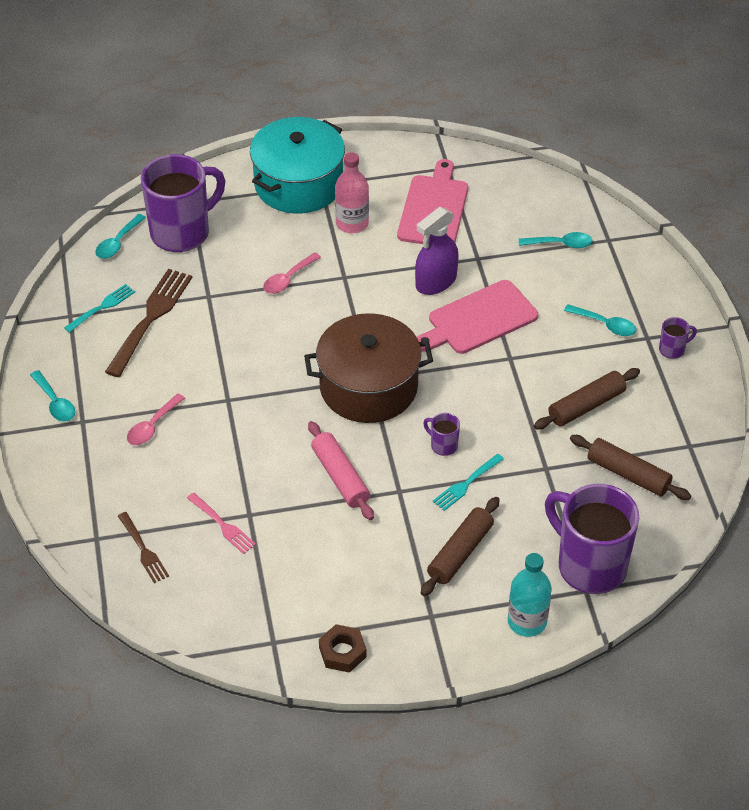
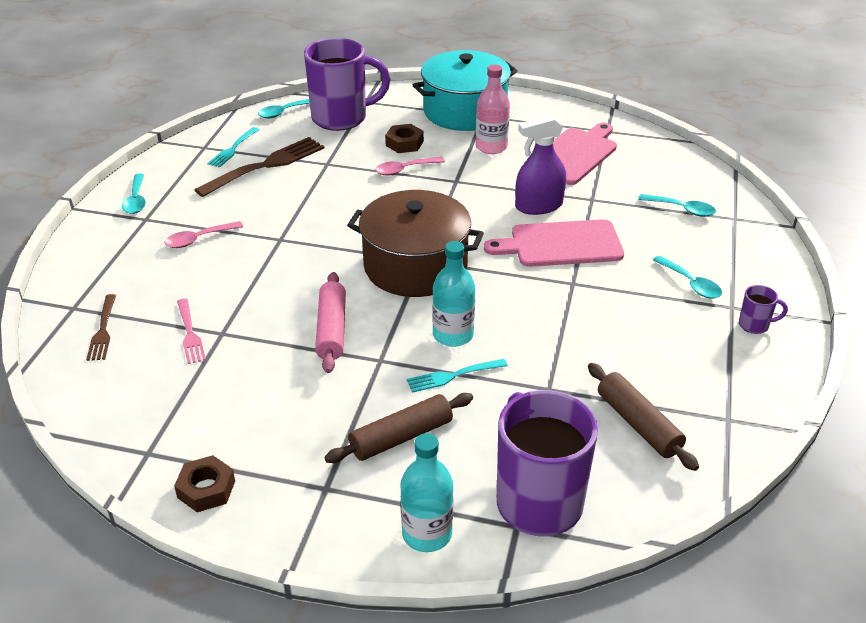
camera: 25 degrees right, 10 degrees down
(101, 308) = (233, 148): turquoise fork -> turquoise fork turned 135 degrees clockwise
(266, 246) = (404, 143): none -> brown nut
(443, 445) = (453, 335): purple mug -> turquoise bottle
(586, 405) = (628, 346): brown rolling pin -> none

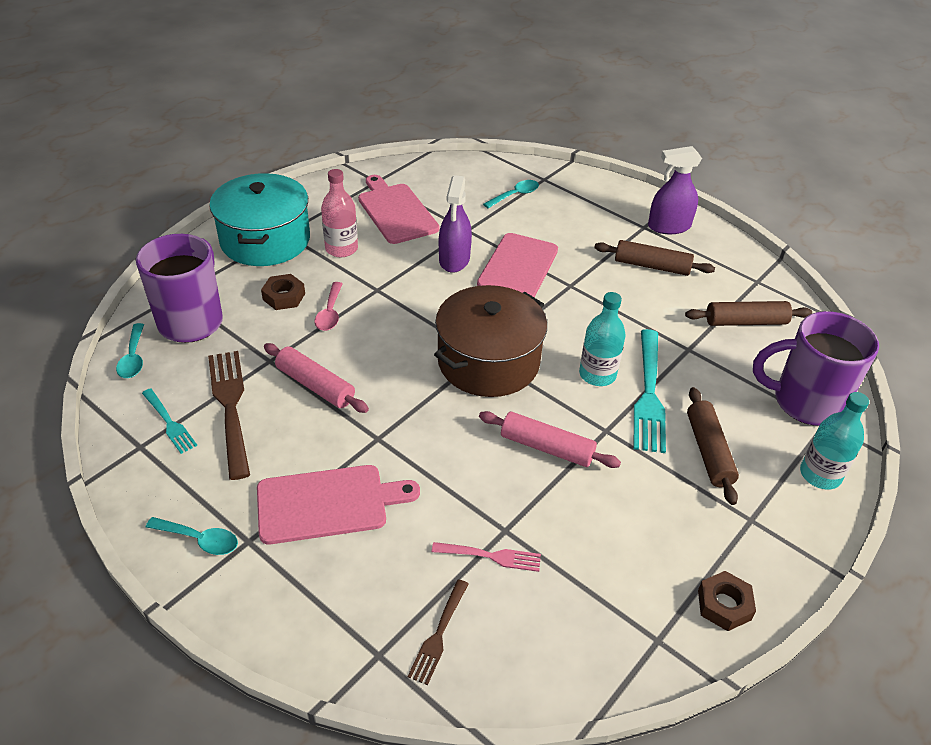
camera: 65 degrees left, 5 degrees up
(103, 330) = (439, 633): brown fork -> brown fork turned 90 degrees clockwise
(198, 239) = (328, 503): pink spoon -> pink cutting board
(315, 192) = (315, 385): none -> pink rolling pin
(454, 375) = (648, 393): turquoise fork -> turquoise fork, size x1.81
(664, 329) = (651, 266): none -> brown rolling pin
(691, 283) = (607, 232): turquoise spoon -> none
(754, 325) = (669, 226): purple mug -> purple spray bottle

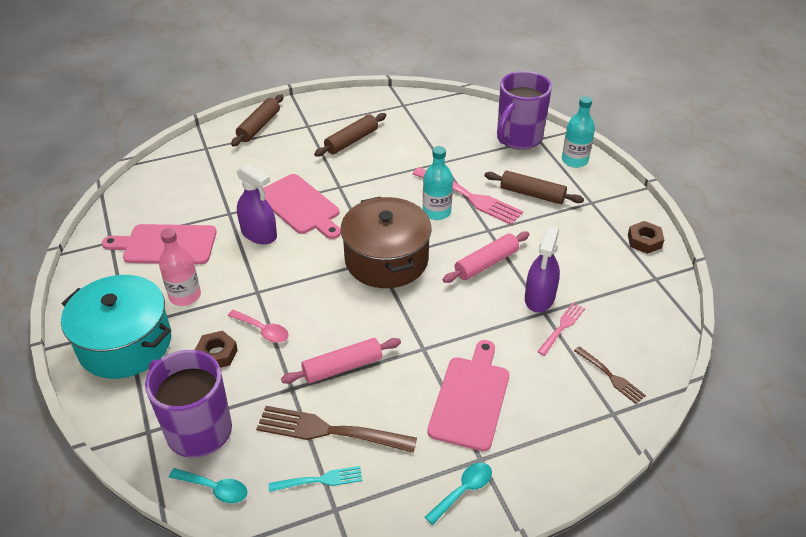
camera: 60 degrees left, 0 degrees up
(515, 195) = (211, 171): turquoise spoon -> none
(648, 393) = (469, 197): turquoise fork -> pink fork
(669, 226) = (318, 115): purple spray bottle -> purple spray bottle (539, 298)
(745, 322) = (436, 127): brown rolling pin -> brown rolling pin (259, 126)

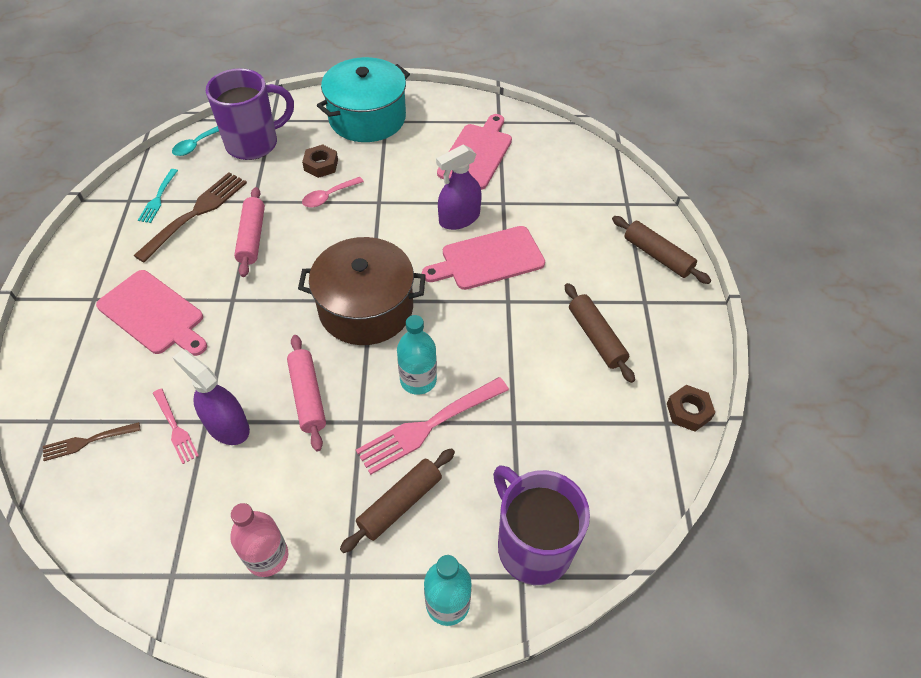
camera: 110 degrees right, 10 degrees up
(185, 296) = (401, 157): pink bottle -> pink bottle (267, 556)
(463, 491) = (78, 277): turquoise spoon -> none
(644, 241) = (238, 603): brown nut -> brown nut (688, 411)

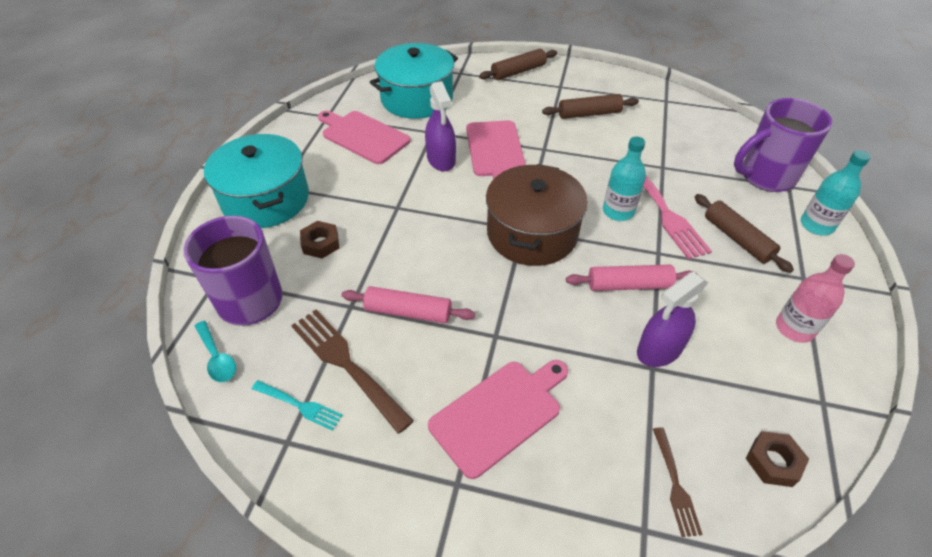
camera: 75 degrees left, 5 degrees down
(175, 427) = (659, 395): pink fork -> none
(328, 196) = (372, 243): pink spoon -> none
(558, 178) = (417, 98): none -> turquoise pot
(688, 411) = (657, 90): brown nut -> brown nut (773, 462)

